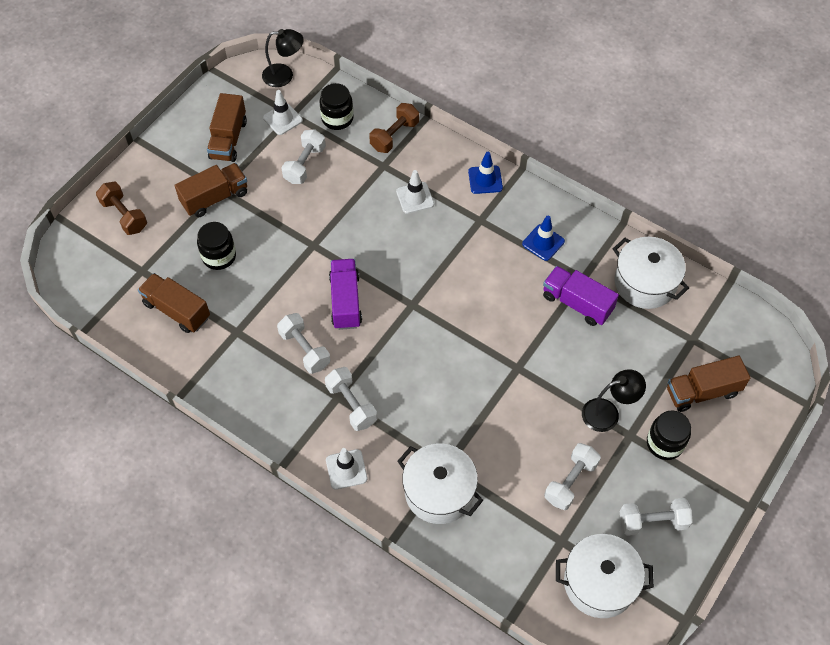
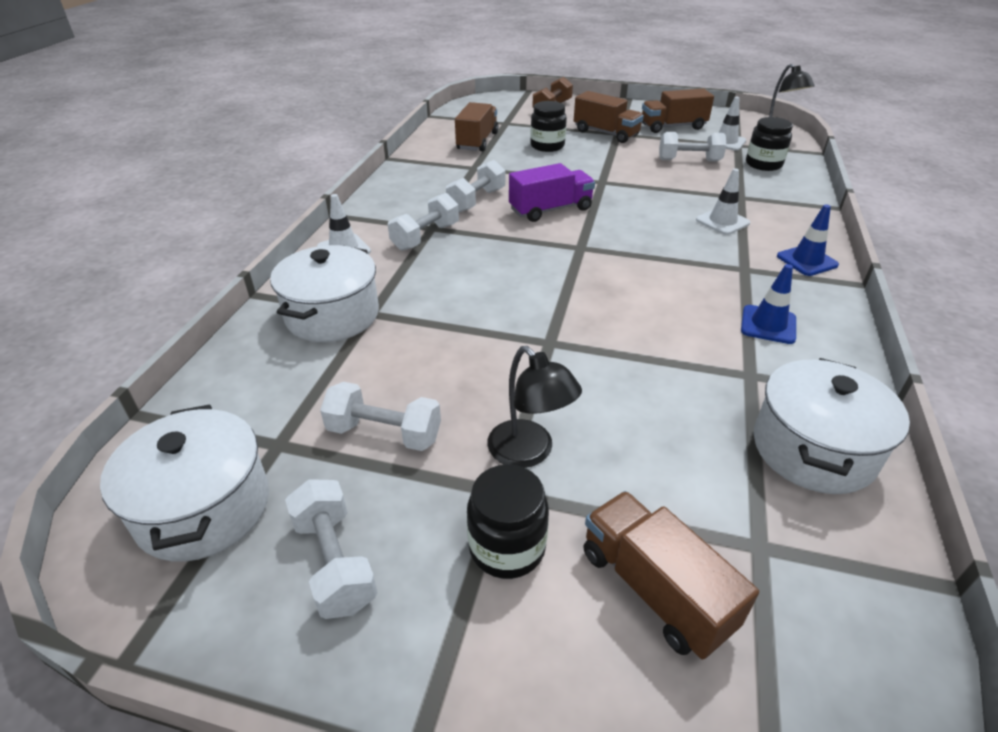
camera: 70 degrees right, 20 degrees down
(394, 136) = (786, 195): brown dumbbell -> none
(577, 303) = (700, 377): purple truck -> none

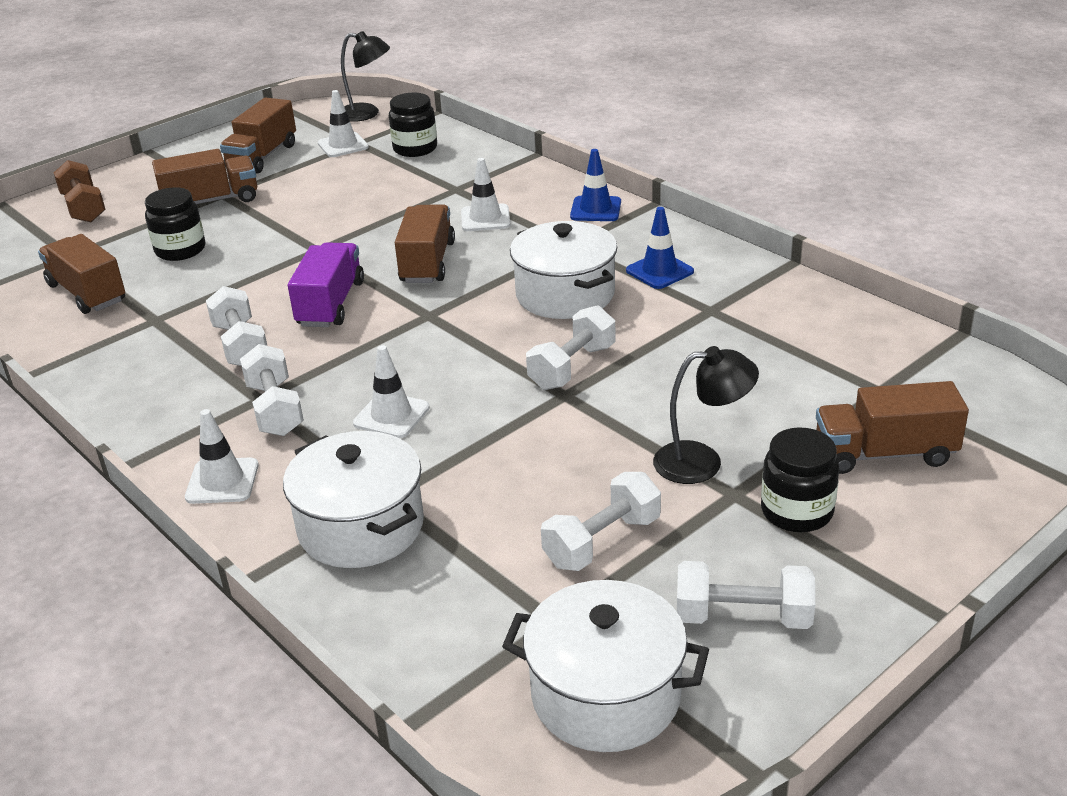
camera: 55 degrees left, 5 degrees down
(456, 279) = (391, 415): none -> white traffic cone
(639, 222) = (427, 262): none -> brown truck
(689, 160) = (349, 182): white dumbbell -> white dumbbell (572, 367)
(813, 449) = (813, 323): white pot -> white pot (565, 294)

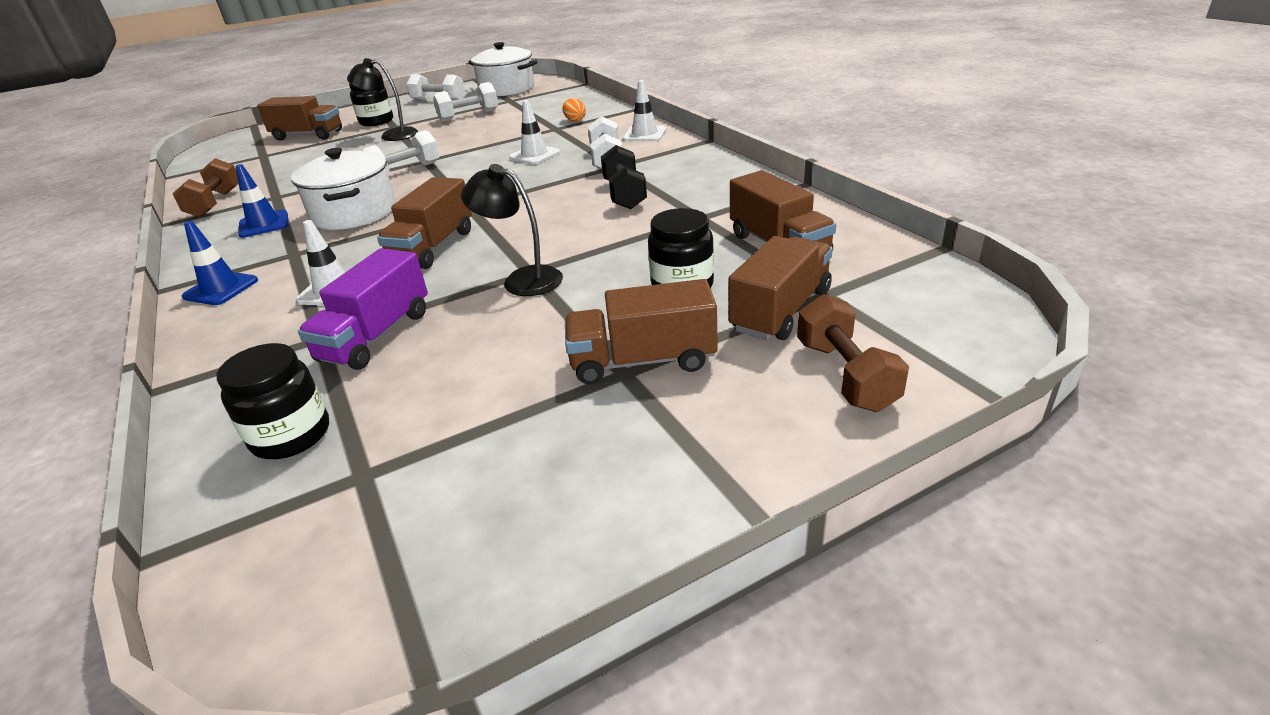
camera: 165 degrees left, 0 degrees up
(241, 345) = (624, 194): white dumbbell -> black dumbbell
(262, 157) = (542, 462): brown truck -> brown truck (781, 310)
(331, 304) = (540, 219): purple truck -> purple truck (376, 336)
(343, 145) = (391, 470): white traffic cone -> none
(361, 527) = (575, 120): white pot -> orange egg
(367, 114) = (272, 590): black lamp -> black lamp (522, 279)
(780, 293) = (215, 203): none -> brown dumbbell

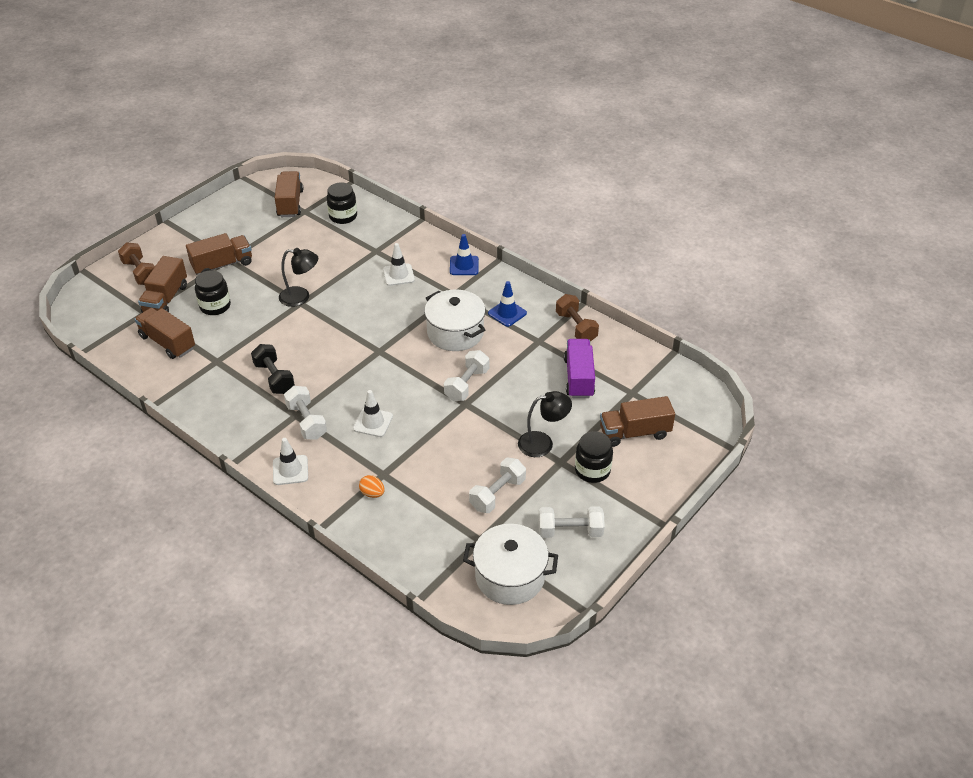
camera: 155 degrees right, 10 degrees up
(376, 336) = (349, 256): purple truck -> purple truck (578, 378)
(433, 247) = (370, 311): brown truck -> brown truck (290, 203)

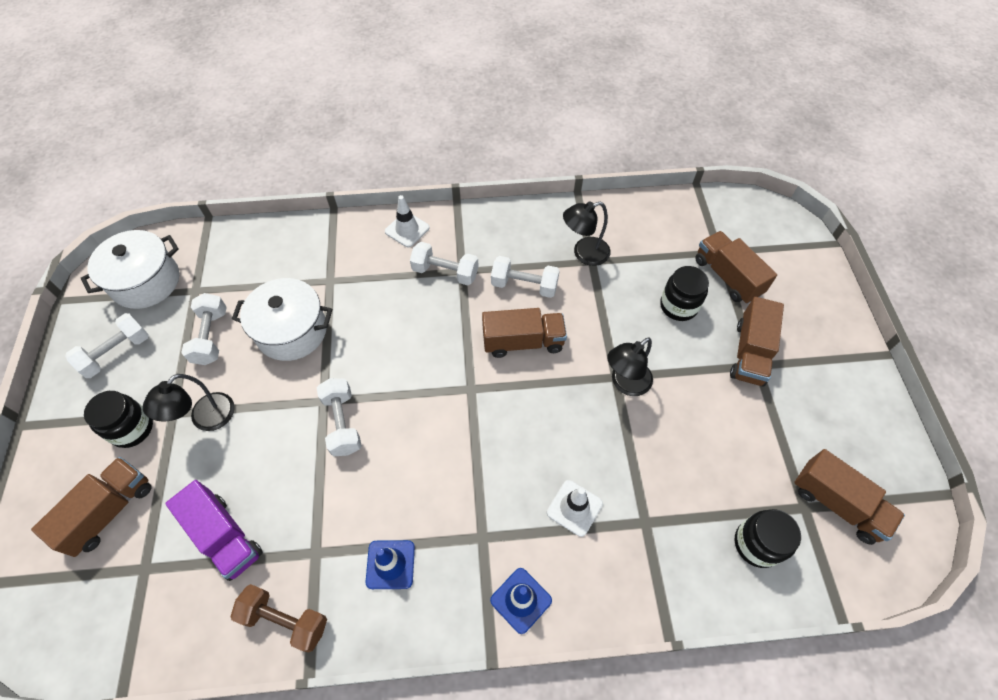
camera: 135 degrees right, 15 degrees up
(140, 273) = (794, 281): brown dumbbell -> none
(167, 342) = (654, 243): brown truck -> brown truck (523, 342)
(213, 368) = (584, 253): none -> black lamp
(274, 378) = (524, 285): black dumbbell -> white dumbbell
(372, 493) = (321, 260): orange egg -> none
(373, 422) = (389, 314): white traffic cone -> none
(455, 333) = (420, 479): white pot -> white pot (292, 331)

